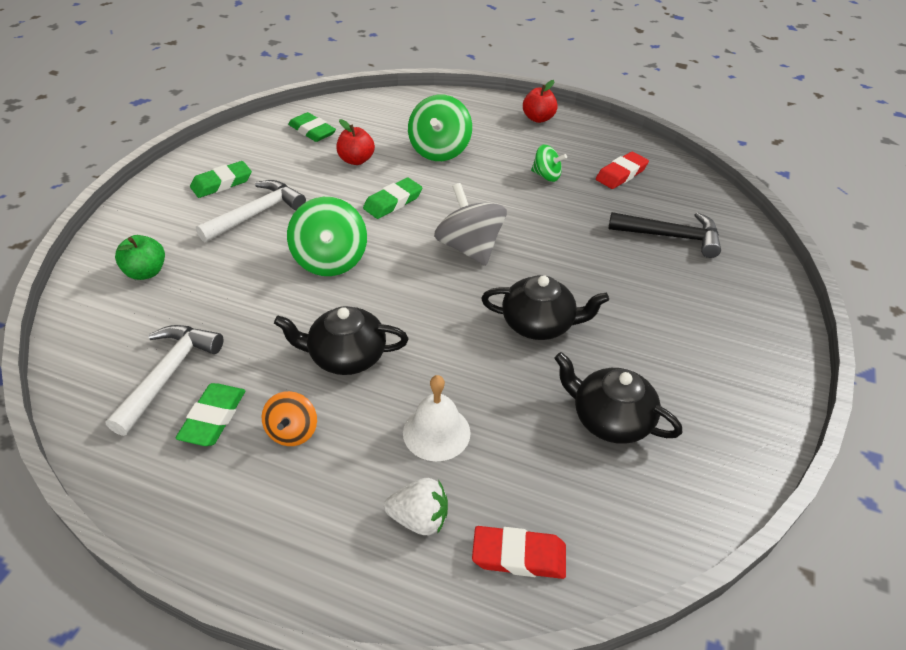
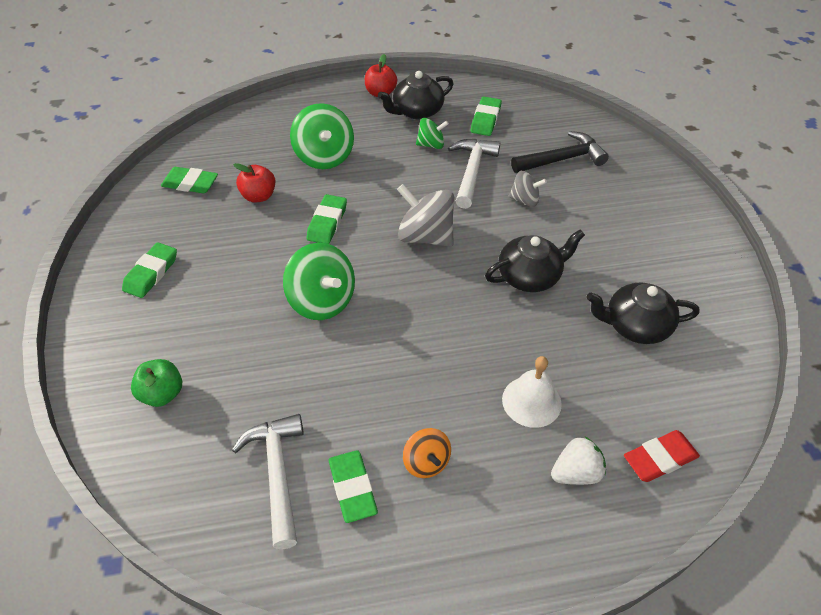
camera: 30 degrees left, 5 degrees up
(256, 214) = (214, 288): white hammer -> white hammer (472, 171)
(346, 356) = (411, 377): black teapot -> black teapot (417, 111)
(596, 257) = (525, 200): none -> grey spinning top
(621, 174) = (485, 119): red eraser -> green eraser

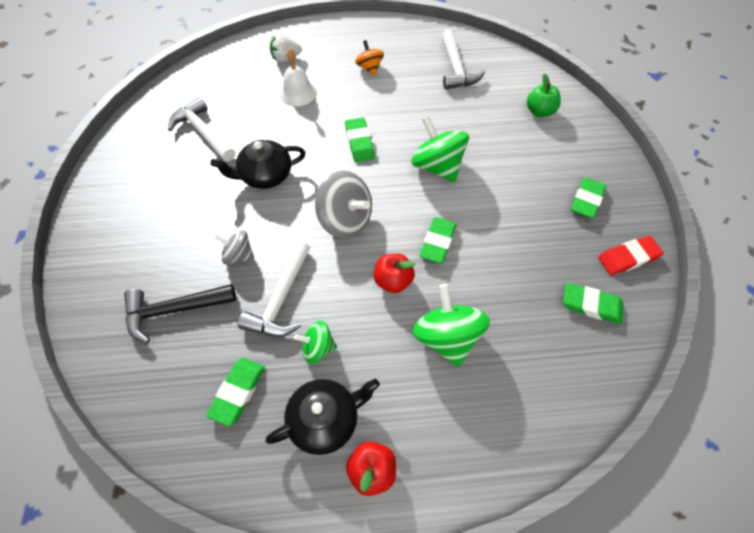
camera: 175 degrees left, 10 degrees up
(259, 196) = (511, 281): red apple -> red apple (393, 281)
(352, 488) = (412, 60): green eraser -> green eraser (359, 142)
(635, 326) = (203, 132): black teapot -> white hammer
(659, 458) = (235, 62): red eraser -> red eraser (628, 258)

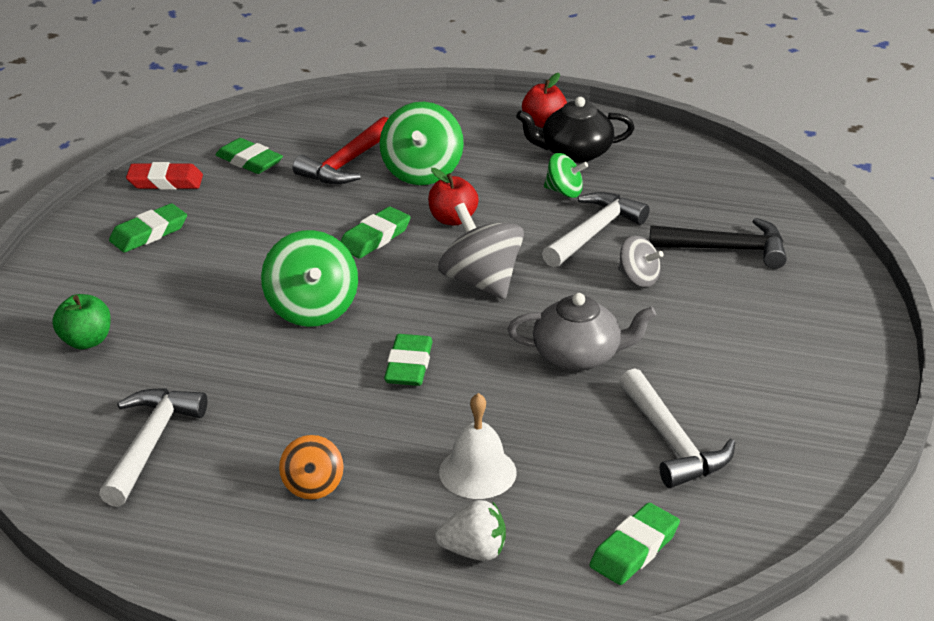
camera: 160 degrees left, 25 degrees down
(238, 392) = (659, 182): green eraser -> green eraser (634, 549)
(265, 175) = (578, 356): black teapot -> grey teapot
(514, 329) = (346, 163): none -> red hammer

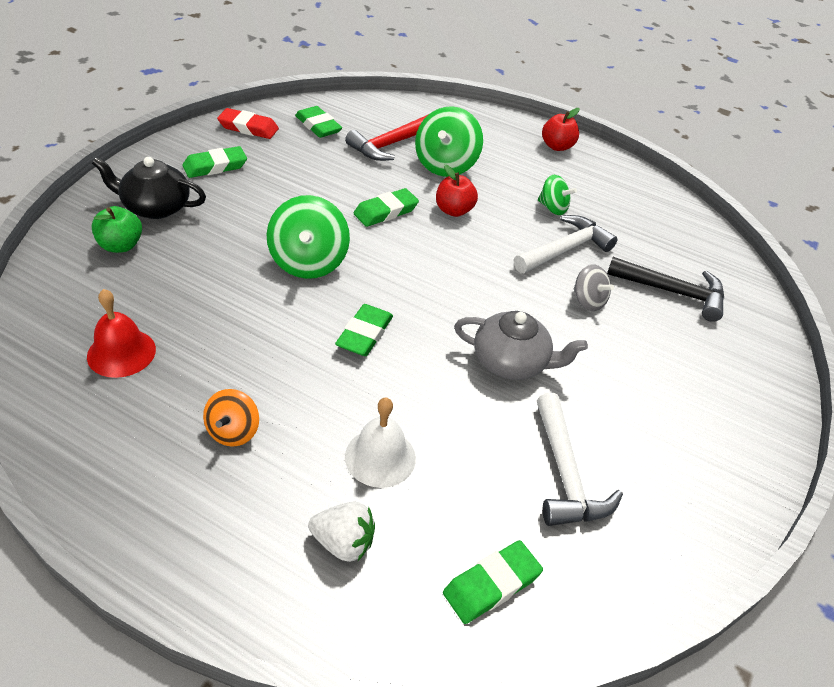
camera: 10 degrees right, 10 degrees up
(150, 443) = (121, 352): white hammer -> red bell
(481, 282) = (455, 271): grey spinning top -> none
(575, 152) = (573, 176): black teapot -> black teapot (155, 207)

